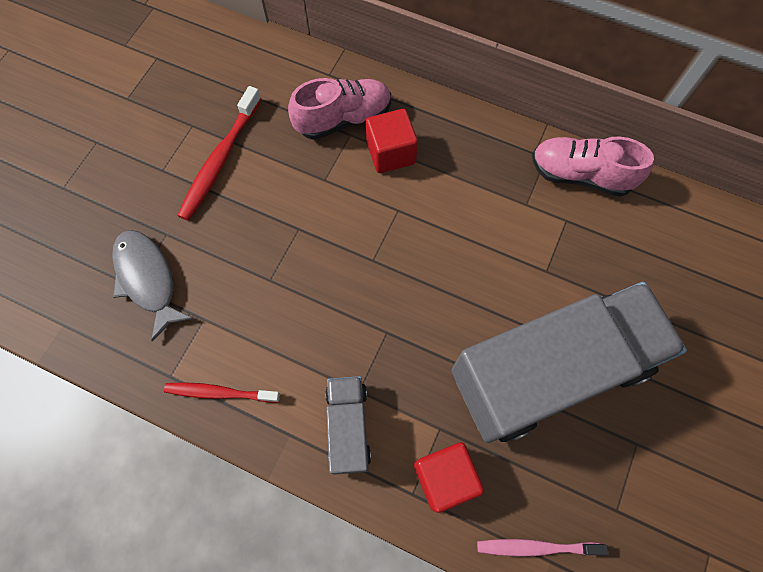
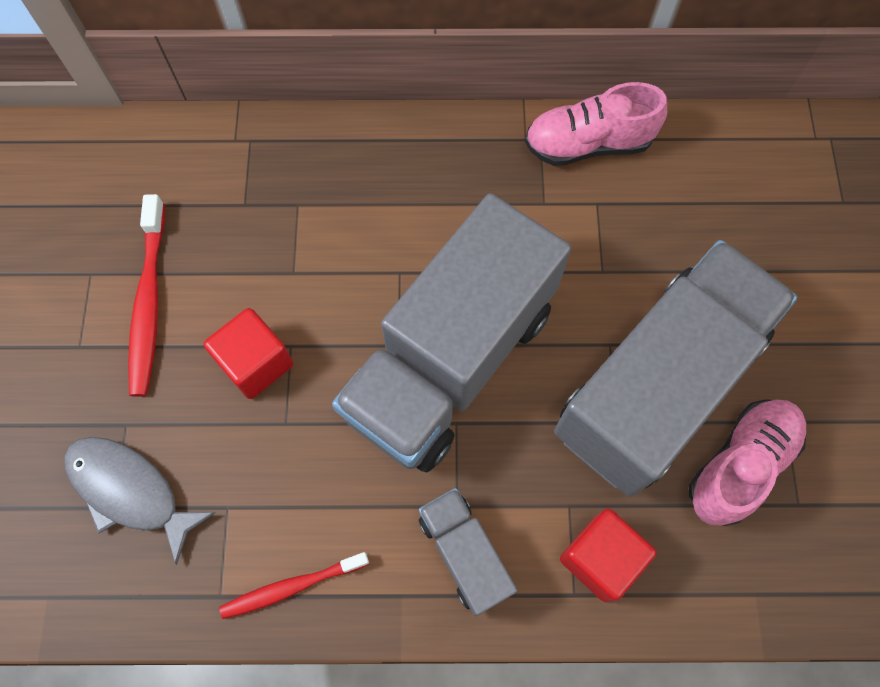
camera: 25 degrees left, 0 degrees up
(343, 119) = (280, 188): pink shoe -> pink shoe (740, 465)
(391, 153) = (358, 207): red cube -> red cube (256, 363)
(404, 287) = (450, 361): none -> grey truck
(536, 547) = (734, 586): pink toothbrush -> none

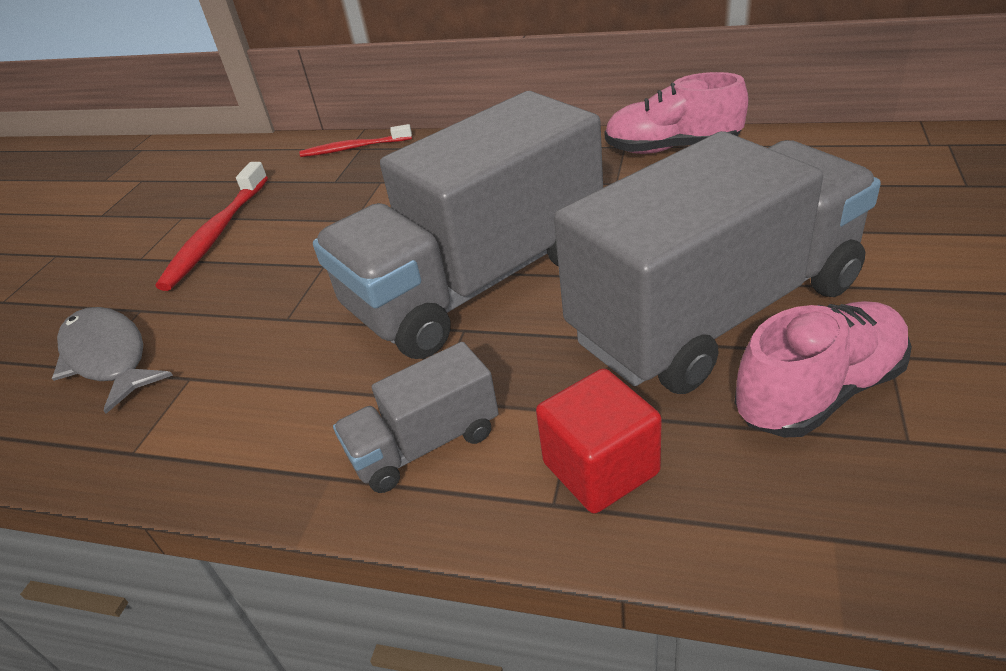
camera: 20 degrees right, 30 degrees down
(256, 363) = (284, 275): red cube -> none
(292, 586) = (211, 452): red toothbrush -> red toothbrush (354, 148)
(465, 554) = (425, 444): grey truck -> grey truck turned 105 degrees counterclockwise

